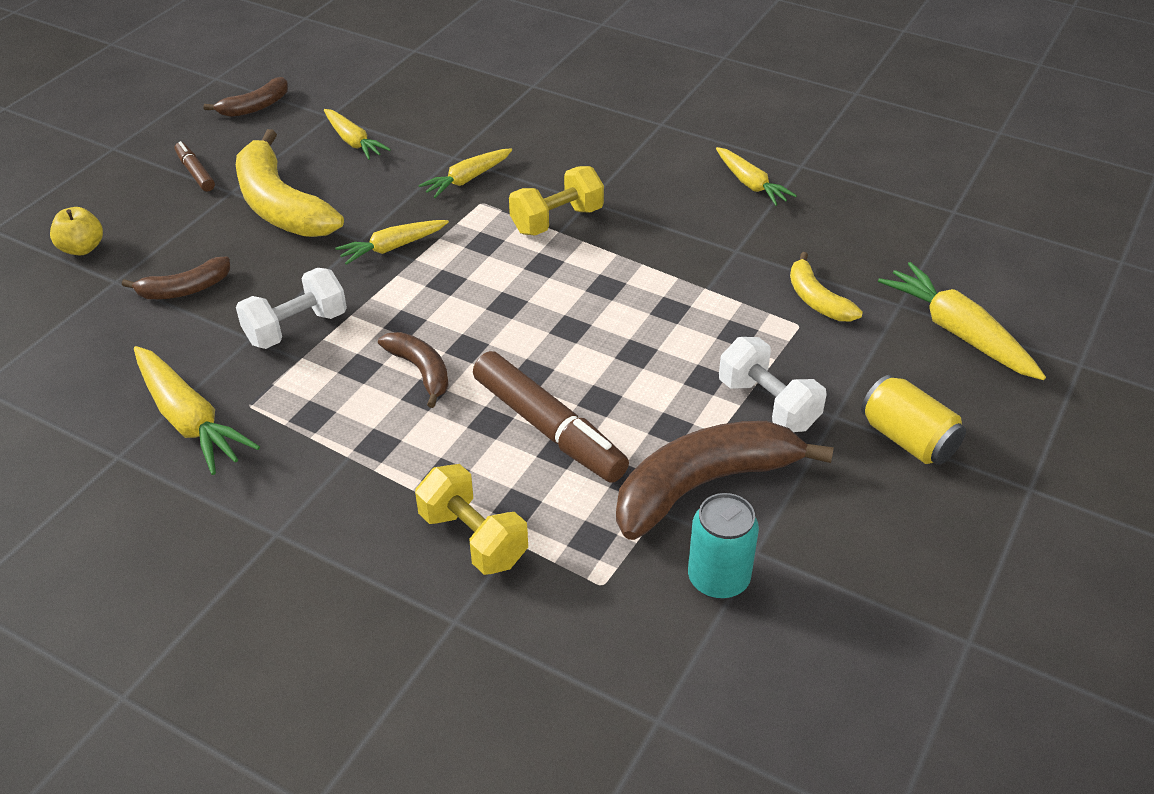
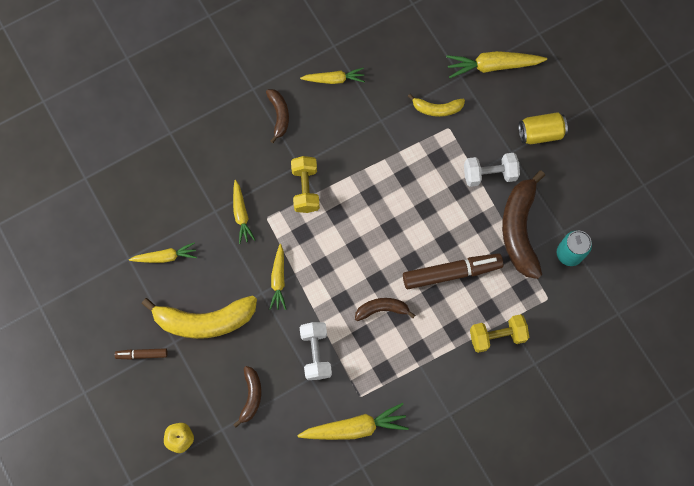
camera: 60 degrees left, 30 degrees up
(255, 107) = (91, 296): brown banana -> brown banana (279, 115)

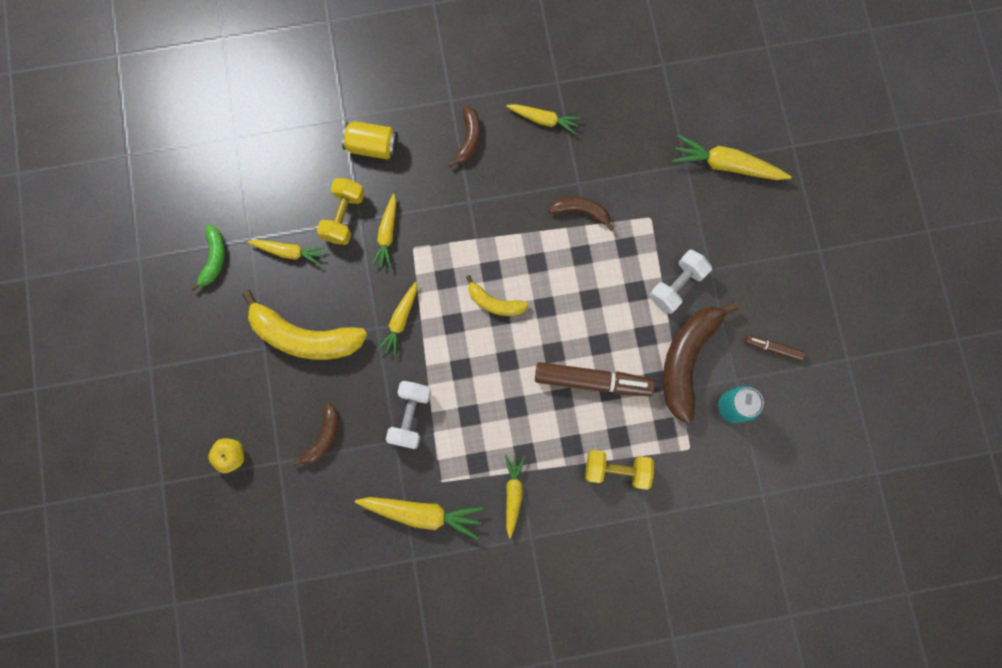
camera: 20 degrees right, 5 degrees up
(105, 284) = (214, 259): none -> green banana
(142, 354) = (225, 349): brown marker -> brown marker (772, 348)
(305, 189) = (467, 231): yellow dumbbell -> yellow dumbbell (344, 217)
(382, 309) = (500, 394): brown banana -> brown banana (581, 211)
(422, 385) = (513, 494): none -> yellow carrot
(437, 109) = (645, 192): yellow banana -> yellow banana (494, 303)
(489, 174) = (676, 285): white dumbbell -> white dumbbell turned 60 degrees counterclockwise
(540, 133) = (751, 259): yellow can -> yellow can (372, 146)

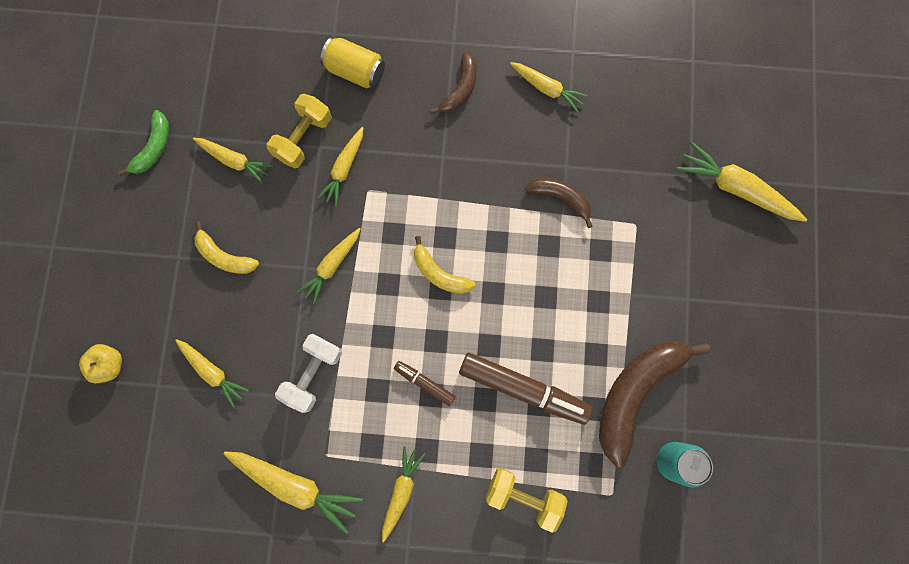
camera: 15 degrees right, 0 degrees up
(304, 337) = (224, 256): yellow banana -> yellow banana, size x0.53
(323, 438) = (212, 372): brown banana -> yellow carrot
(676, 285) = (645, 307): white dumbbell -> none
(772, 348) = (736, 406): brown marker -> brown marker (424, 383)

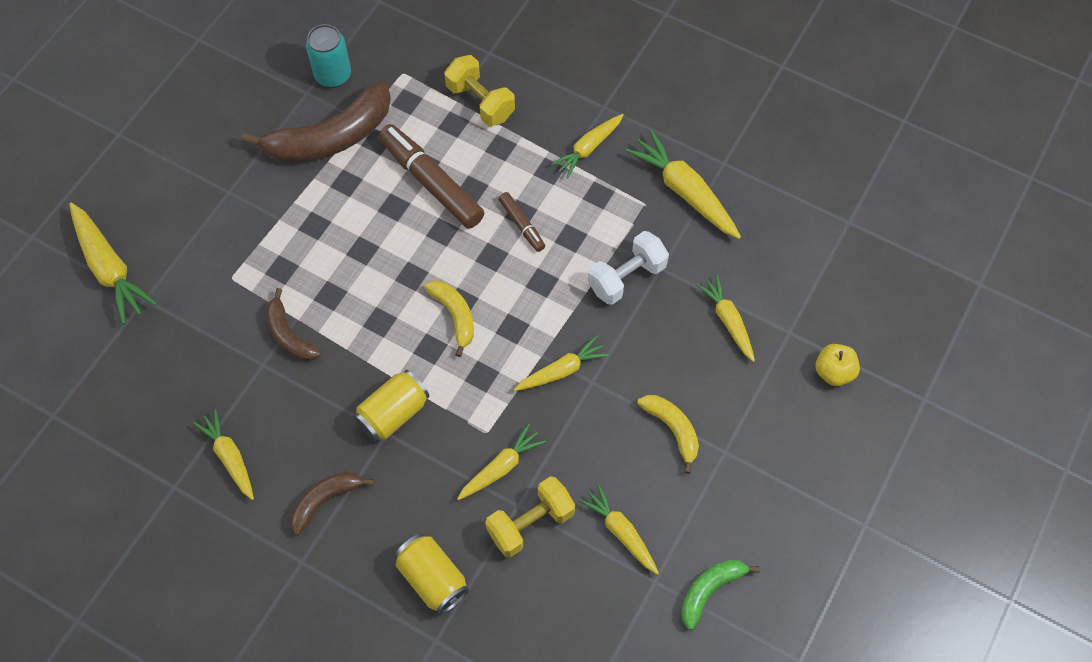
camera: 155 degrees left, 15 degrees down
(445, 173) = (393, 413): none -> yellow can

